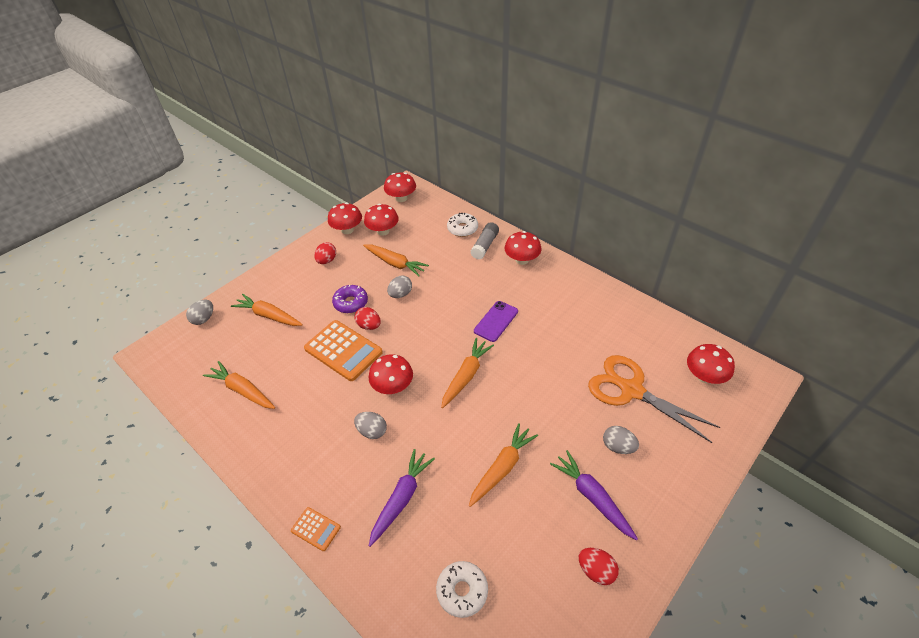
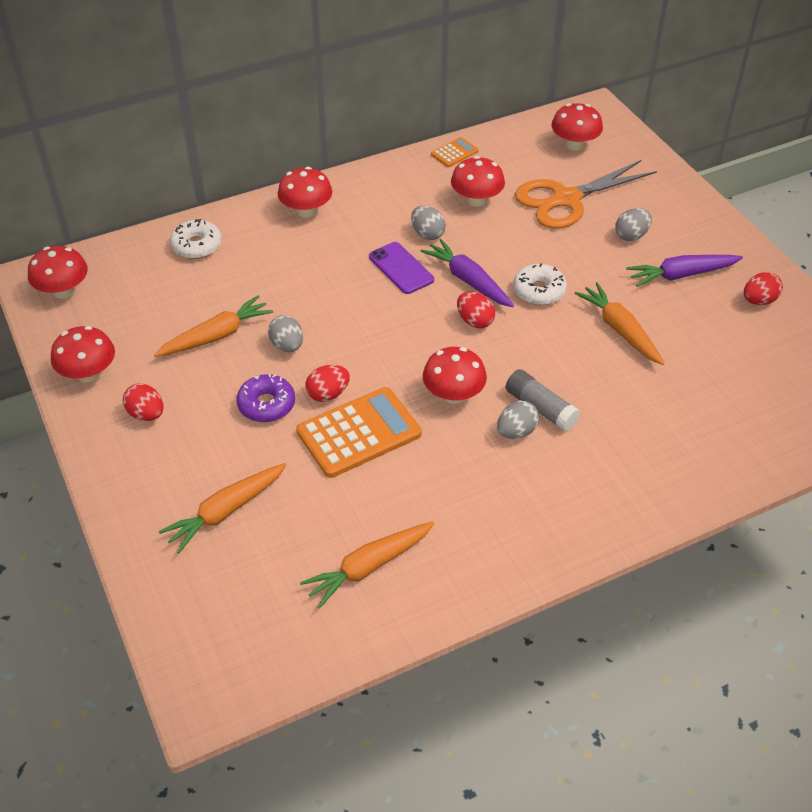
camera: 70 degrees left, 0 degrees up
(204, 319) = (171, 606): grey egg -> grey egg (427, 234)
(316, 529) = (635, 517): orange calculator -> orange calculator (454, 153)
(383, 231) = (129, 331): red mushroom -> red mushroom (476, 200)
(401, 498) = (625, 426): purple carrot -> purple carrot (468, 280)
(462, 591) = (751, 404): white donut -> white donut (539, 291)
(466, 376) = (475, 321): orange carrot -> red egg
(485, 245) = (251, 235): grey glue stick -> grey glue stick (540, 408)

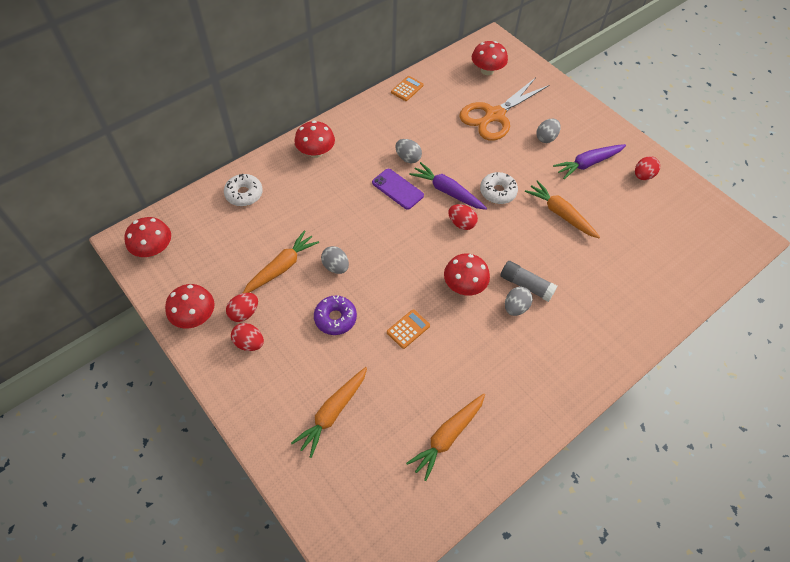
camera: 15 degrees left, 10 degrees up
(328, 394) = (377, 301): red egg -> red egg (244, 313)
(359, 433) = (408, 329): orange calculator -> orange calculator, size x0.49
(476, 200) = (433, 125): red mushroom -> none

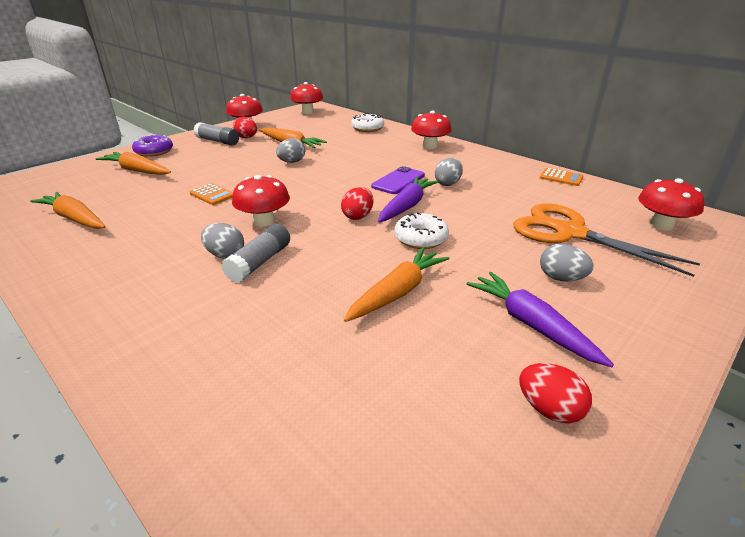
camera: 85 degrees right, 25 degrees down
(249, 343) = (218, 141): red egg -> grey glue stick
(335, 318) = (234, 165): purple donut -> purple donut (154, 152)

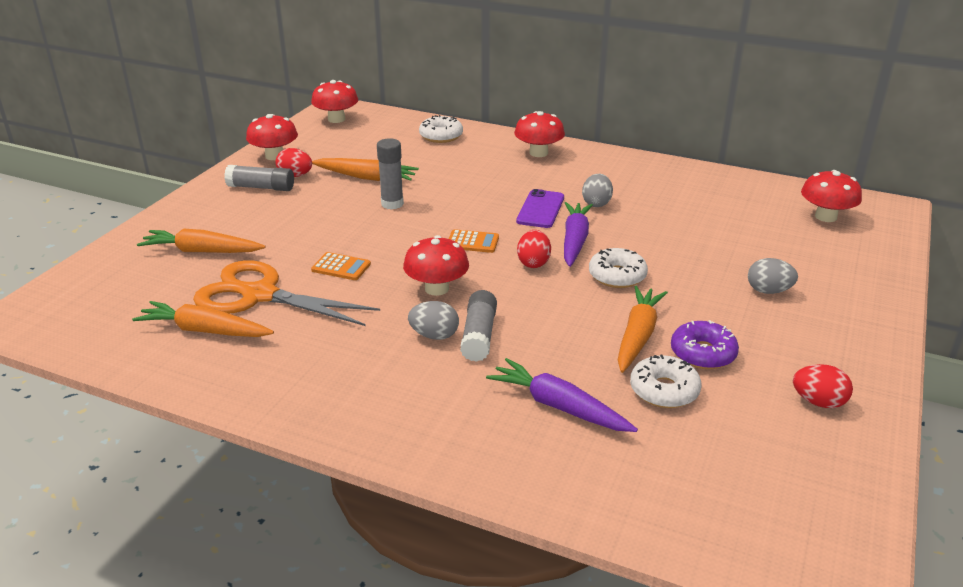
camera: 20 degrees left, 0 degrees up
(154, 152) = (190, 218): purple donut -> purple donut (703, 353)
(291, 162) = (392, 204): grey egg -> grey glue stick
(381, 351) = (664, 390): none -> white donut
(531, 325) = (768, 339): purple carrot -> purple carrot (559, 406)
(561, 178) = (707, 175): orange calculator -> orange calculator (472, 242)
(569, 232) = (750, 241): orange scissors -> orange scissors (259, 295)

